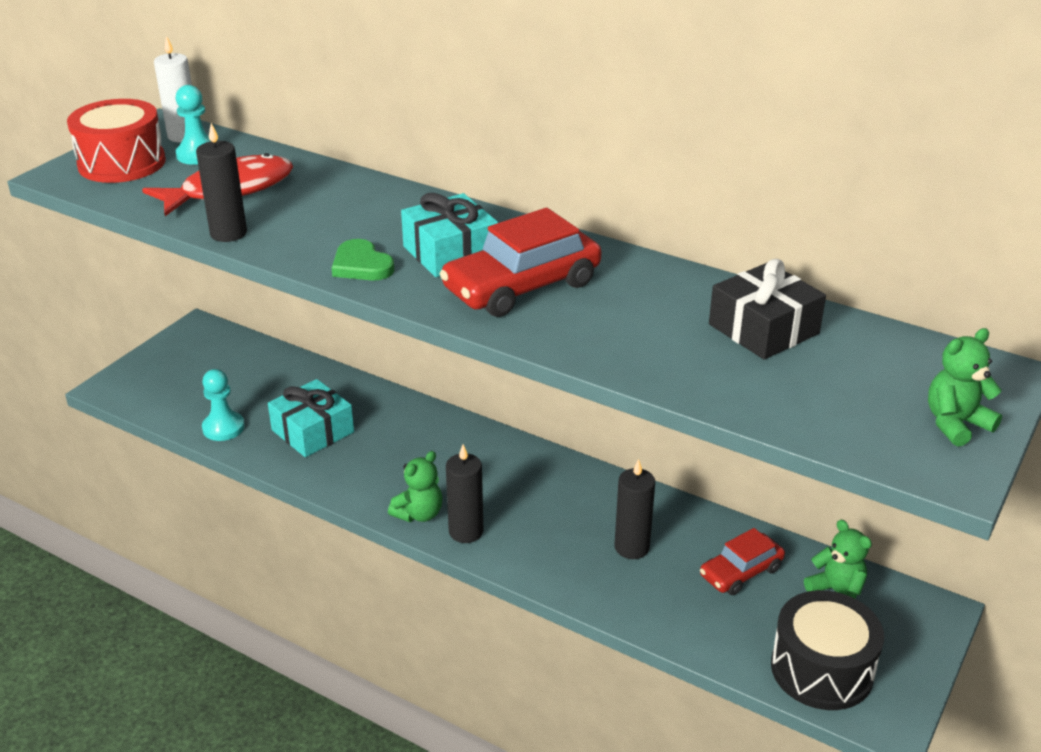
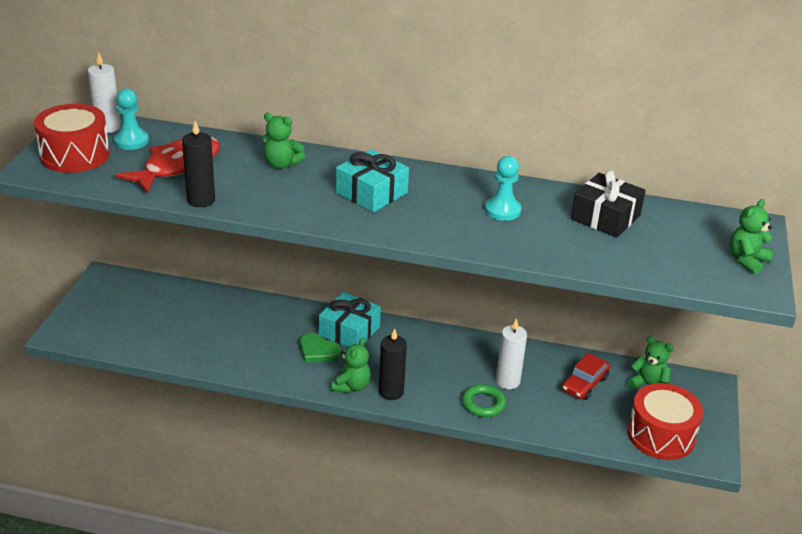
camera: 20 degrees left, 0 degrees up
(223, 428) = (170, 350): turquoise pawn -> turquoise pawn (502, 210)
(313, 431) = (241, 340): turquoise gift -> turquoise gift (349, 331)
(359, 203) = (281, 164): none -> green teddy bear
(361, 265) = (315, 211): green heart -> green heart (318, 351)
(522, 286) = (436, 210): red car -> none
(582, 572) = (483, 404): none -> green ring
(632, 547) = (507, 381): black candle -> white candle
(821, 669) = (661, 435): black drum -> red drum

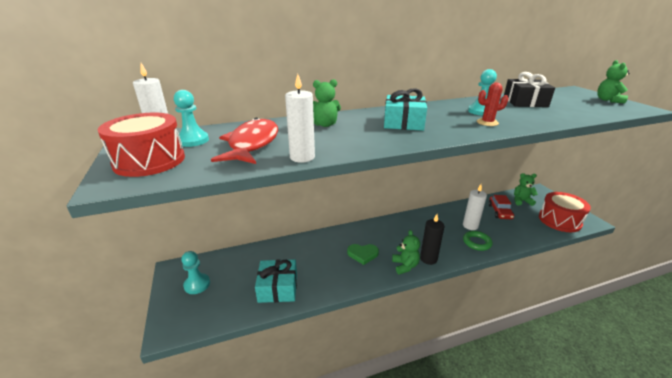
camera: 30 degrees left, 5 degrees down
(114, 303) = (197, 284): none -> turquoise pawn
(201, 200) = (302, 157): black candle -> white candle
(349, 331) = (366, 235): turquoise gift -> turquoise gift (278, 288)
(472, 229) = (487, 122): none -> red cactus

